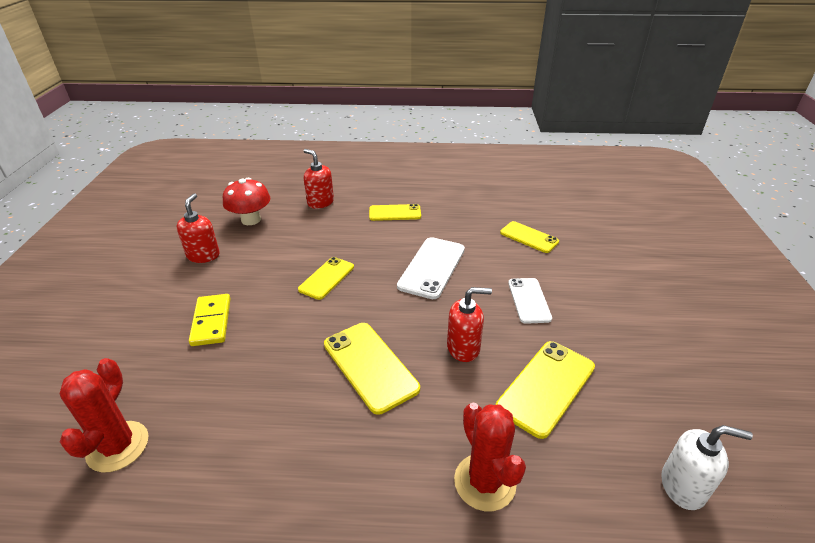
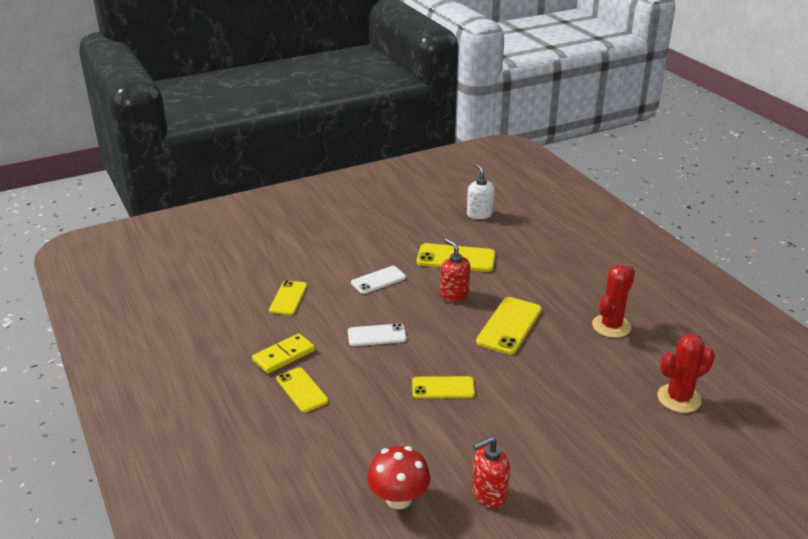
camera: 120 degrees left, 5 degrees down
(211, 321) = (555, 426): yellow domino -> yellow domino (284, 356)
(320, 202) = (319, 458): red soap dispenser -> none
(432, 267) = (377, 335): white phone -> white phone, size x0.66
(485, 482) = (539, 263): red cactus -> red cactus (611, 326)

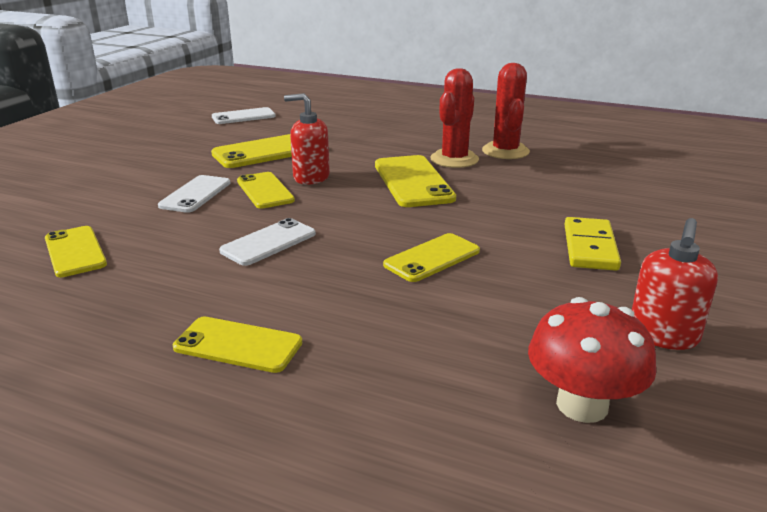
camera: 40 degrees left, 5 degrees down
(284, 356) = (150, 317): yellow domino -> yellow domino (590, 247)
(416, 294) = (265, 191): none -> yellow phone
(479, 214) = (243, 116): white soap dispenser -> white phone
(679, 398) = (651, 177): red cactus -> red cactus (454, 159)

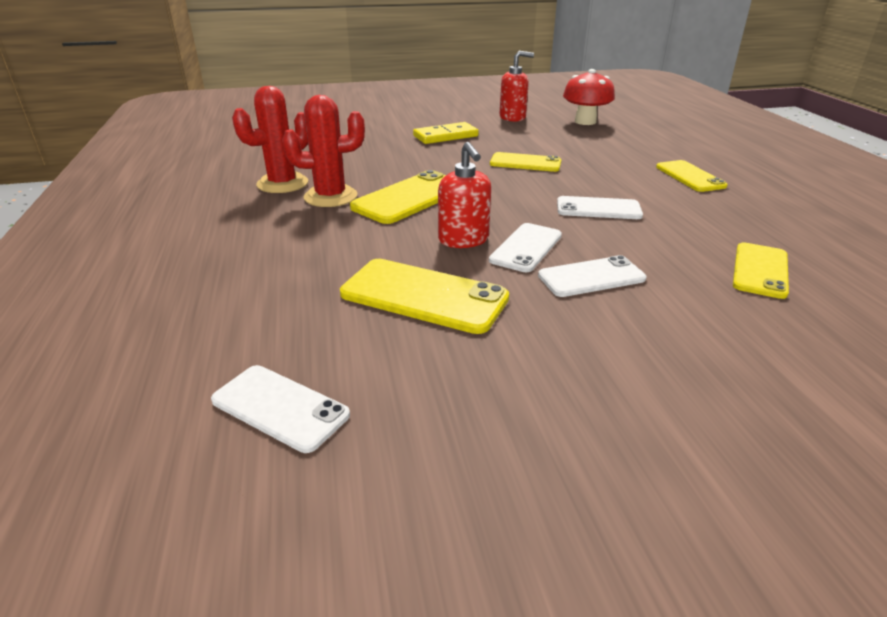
camera: 125 degrees left, 5 degrees up
(265, 191) = (526, 248): yellow phone -> white phone

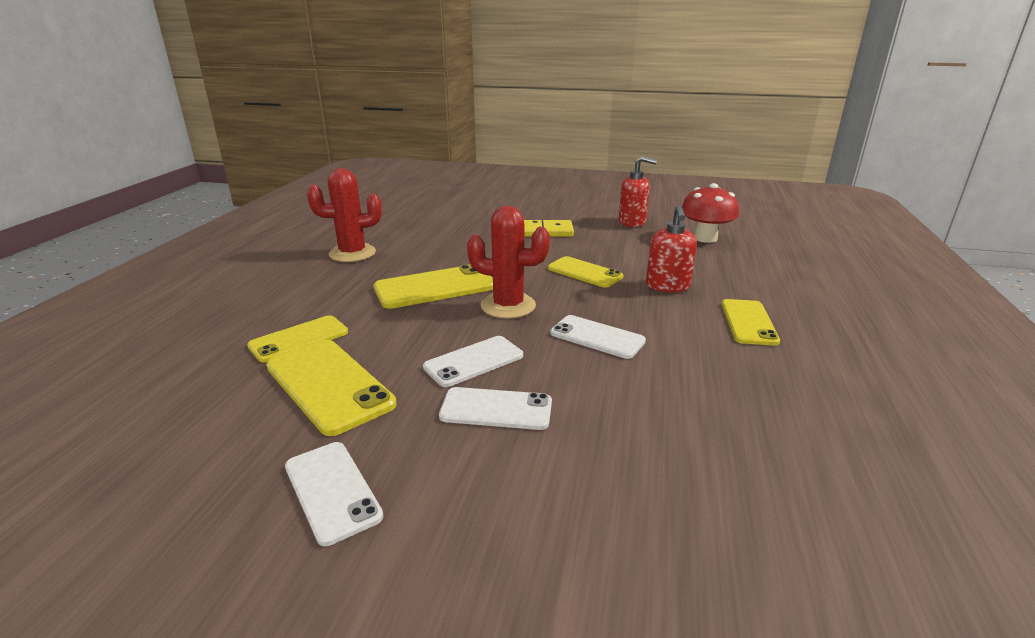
camera: 25 degrees right, 5 degrees down
(280, 407) = (110, 451): white phone -> white phone (332, 491)
(330, 197) = (373, 273): red cactus -> red cactus (508, 306)
(463, 240) = (429, 339): red soap dispenser -> red soap dispenser (667, 286)
(760, 270) = (690, 454): yellow phone -> yellow phone (299, 339)

